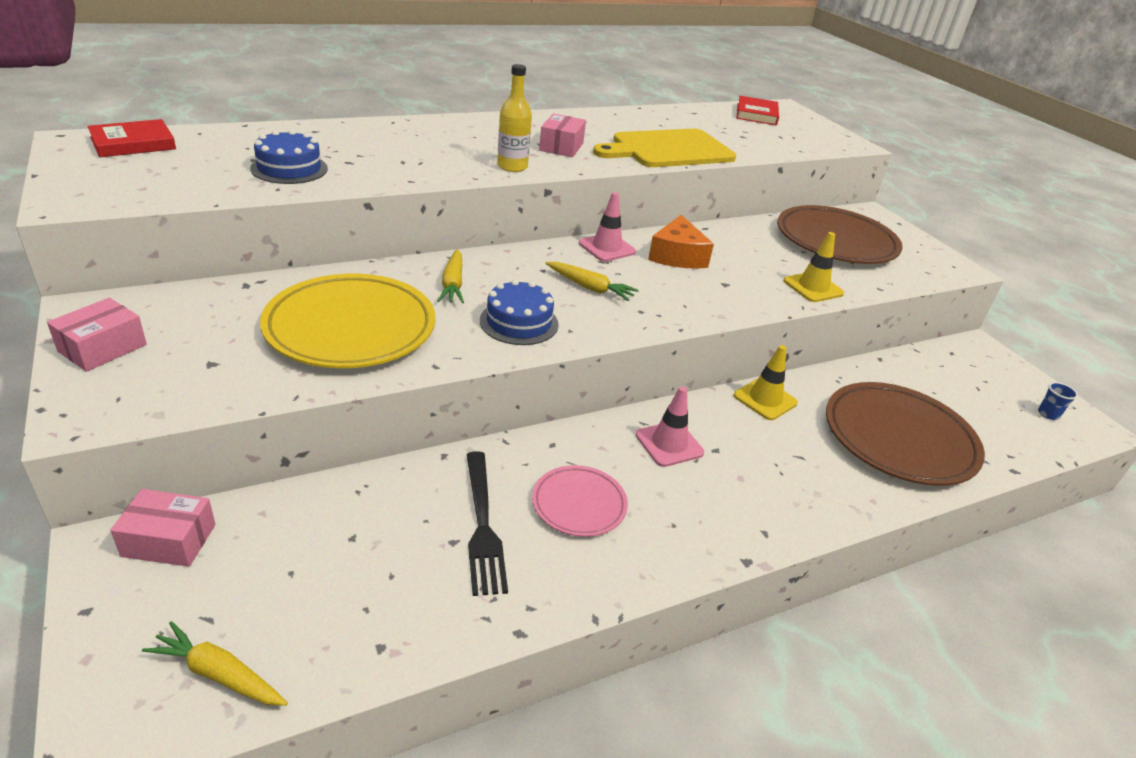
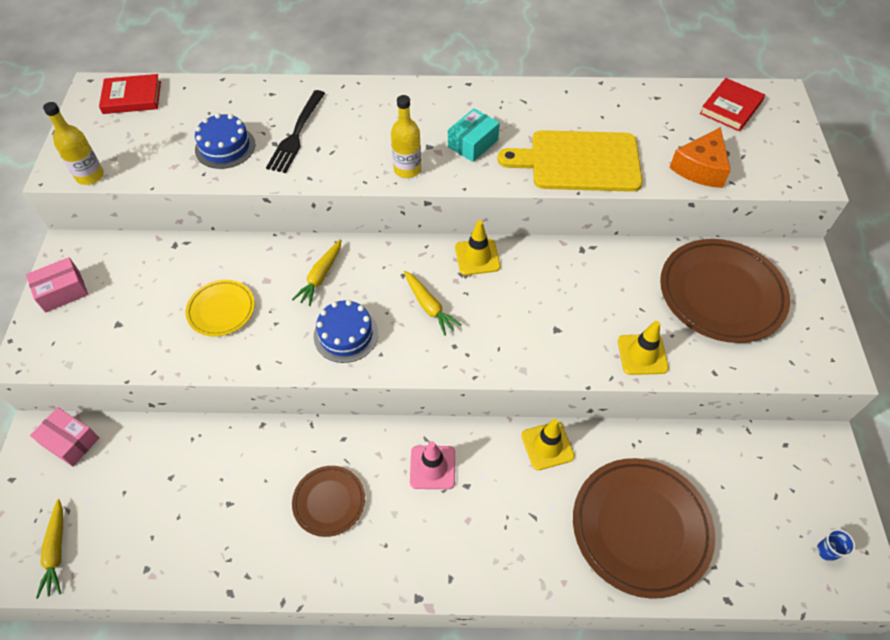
camera: 30 degrees right, 20 degrees up
(117, 203) = (90, 176): none -> yellow bottle
(218, 674) = (56, 551): yellow carrot -> yellow carrot turned 150 degrees counterclockwise
(350, 328) = (221, 310): yellow plate -> yellow plate, size x0.53
(483, 526) = (254, 497): black fork -> black fork (296, 134)
(561, 147) = (473, 143): pink box -> turquoise box
(579, 504) = (329, 502): pink plate -> brown plate
(607, 248) = (477, 257): pink traffic cone -> yellow traffic cone
(677, 256) = (536, 281): orange cheese -> orange cheese (700, 168)

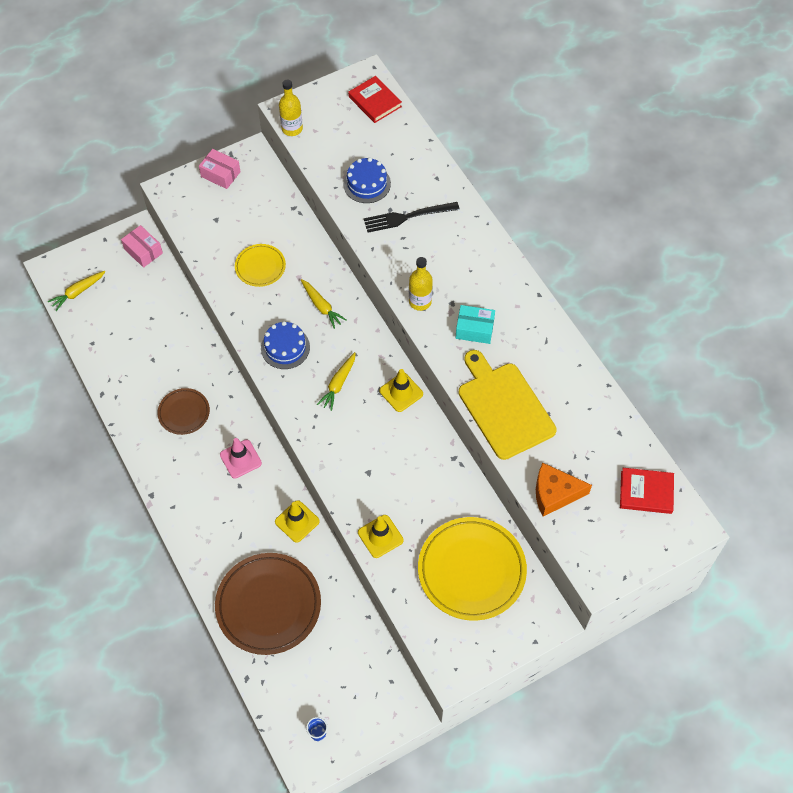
camera: 60 degrees right, 5 degrees up
(70, 441) = (143, 251): pink box -> pink box turned 45 degrees counterclockwise
(320, 277) = (322, 306): yellow carrot -> yellow carrot turned 120 degrees counterclockwise
(721, 294) = (471, 570): brown plate -> yellow plate

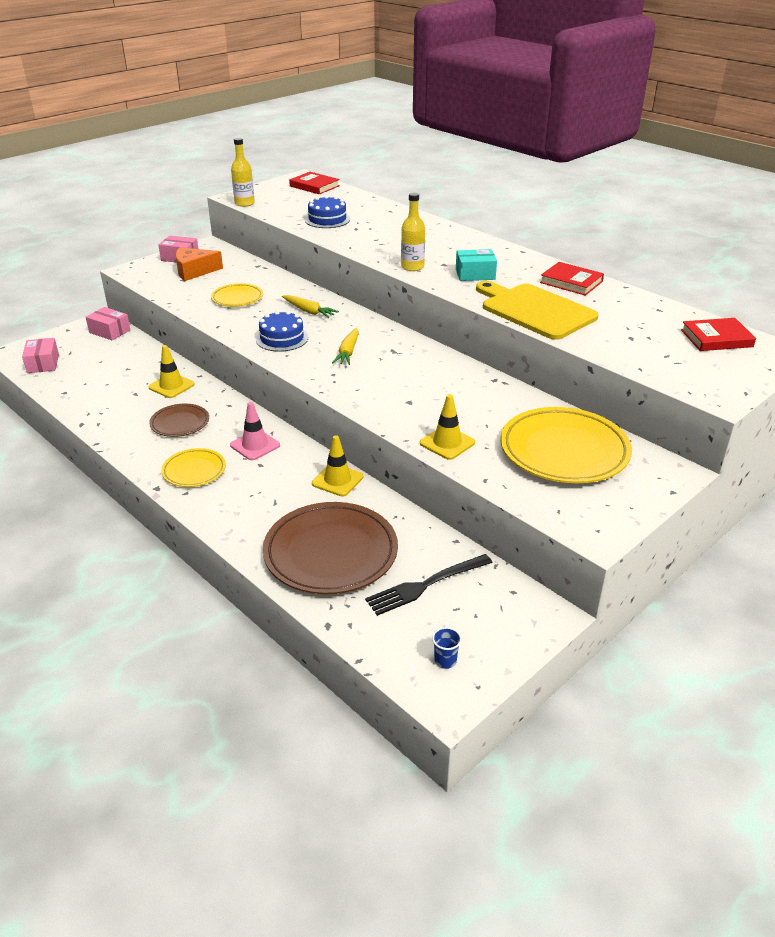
camera: 15 degrees left, 25 degrees down
(78, 292) = (43, 363): yellow carrot -> pink box
(184, 480) = (194, 471): none -> yellow plate
(401, 392) = (415, 348): yellow traffic cone -> yellow traffic cone (171, 386)
(407, 217) = (374, 230): black fork -> black fork (425, 585)
(554, 493) = (626, 352): orange cheese -> orange cheese (194, 271)
(560, 365) = (571, 282): none -> red book

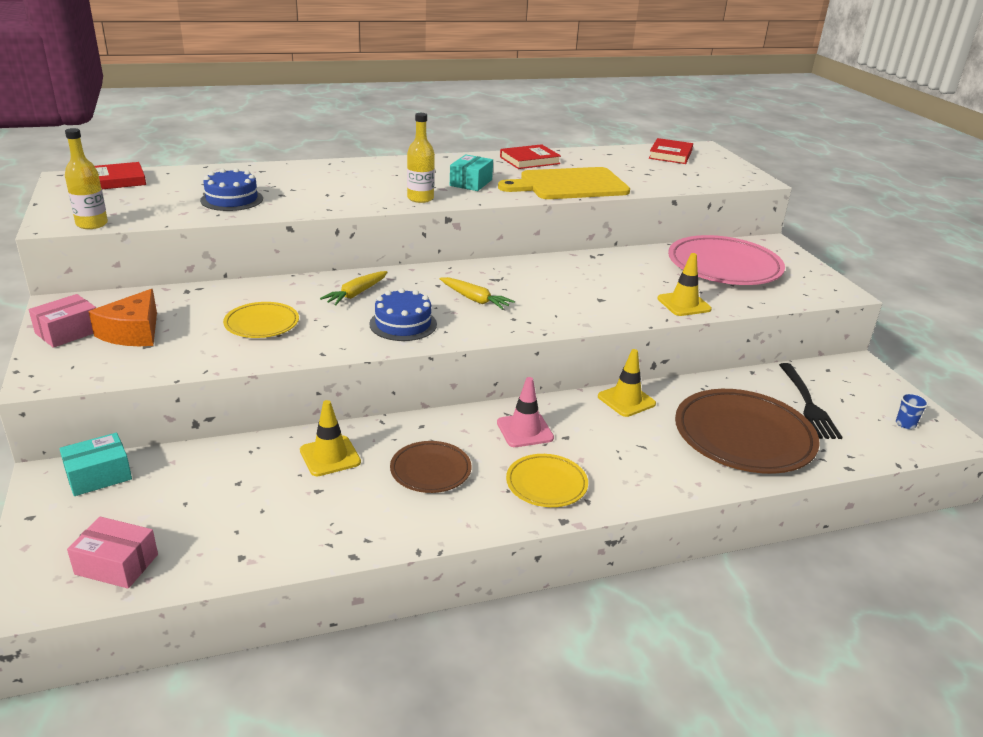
camera: 65 degrees left, 5 degrees down
(110, 331) = (98, 475): pink box -> turquoise box
(309, 311) = (356, 294): yellow carrot -> yellow carrot turned 150 degrees clockwise
(564, 451) = (724, 267): yellow plate -> pink plate

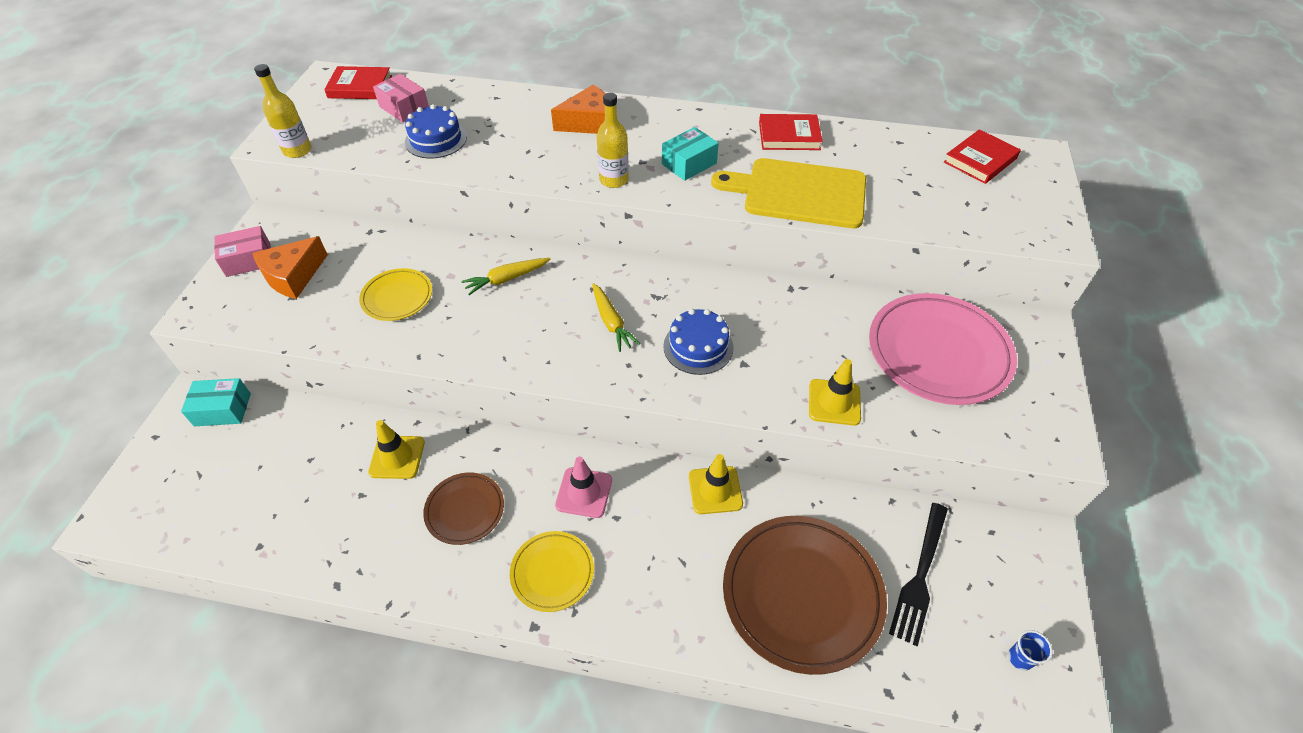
camera: 30 degrees right, 20 degrees up
(116, 564) = (176, 514): pink box -> pink box (404, 108)
(363, 173) = (589, 122): none -> orange cheese
(403, 324) = (517, 338): blue cake -> blue cake (698, 347)

